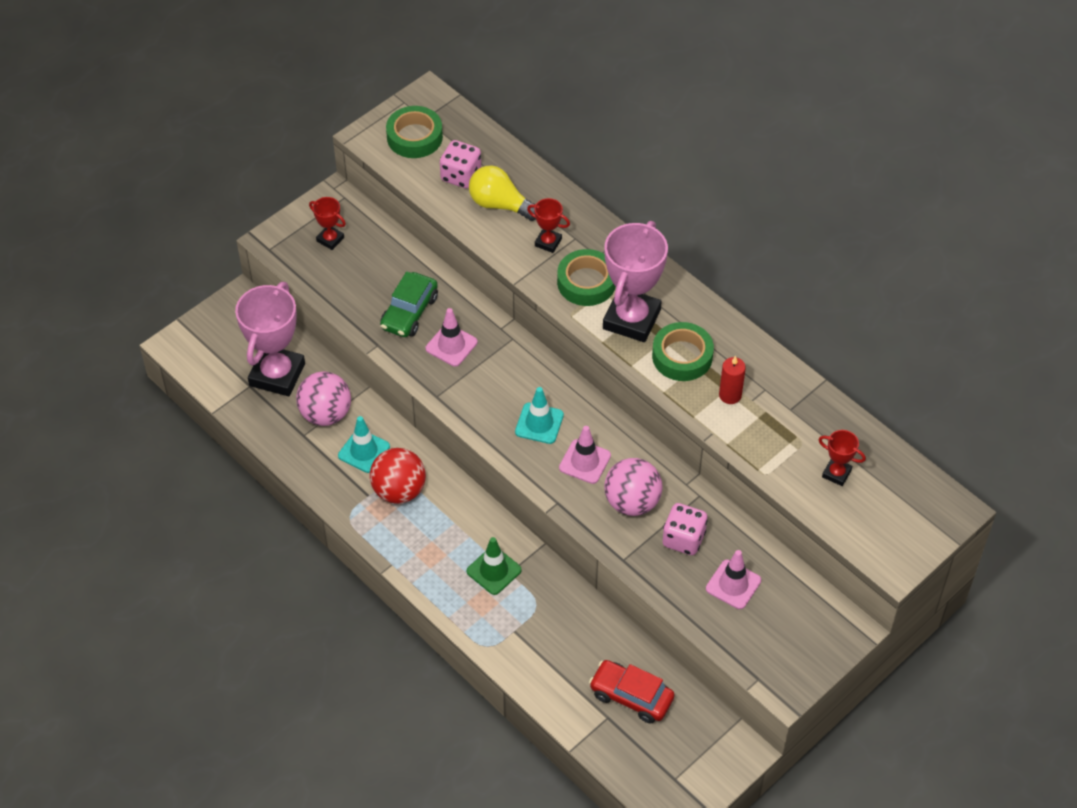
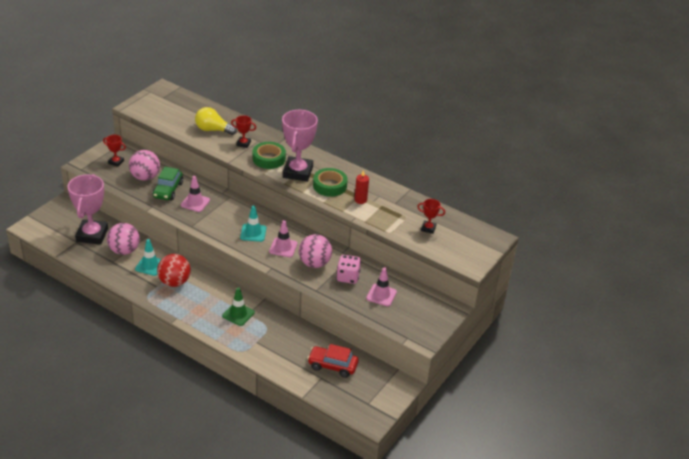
camera: 15 degrees left, 15 degrees down
(375, 279) = (145, 177): none -> pink ball
(414, 137) = (159, 105): green tape -> none
(461, 176) = (188, 119): pink dice -> none

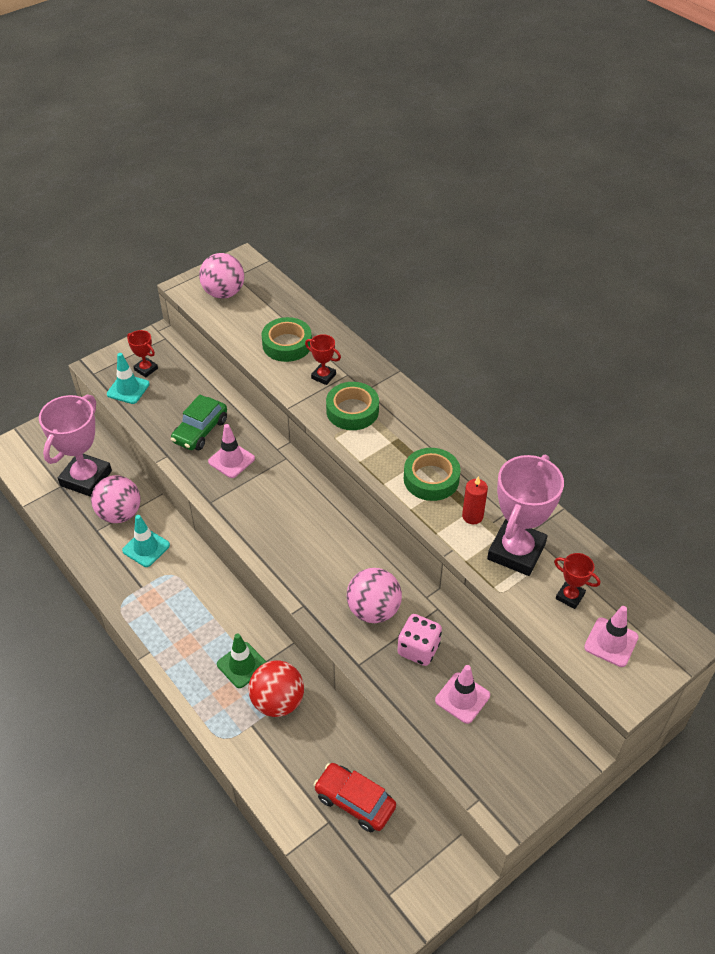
camera: 20 degrees right, 10 degrees up
(145, 177) = (177, 402): pink ball -> pink ball (224, 293)
(174, 282) = (170, 585): red ball -> red ball (278, 701)
(213, 130) = (287, 344): yellow light bulb -> green tape
(253, 233) = (298, 532): turquoise traffic cone -> turquoise traffic cone (128, 389)
(283, 247) = (334, 569): pink traffic cone -> pink traffic cone (611, 642)
(297, 172) = (388, 444): pink trophy -> pink trophy (516, 551)

